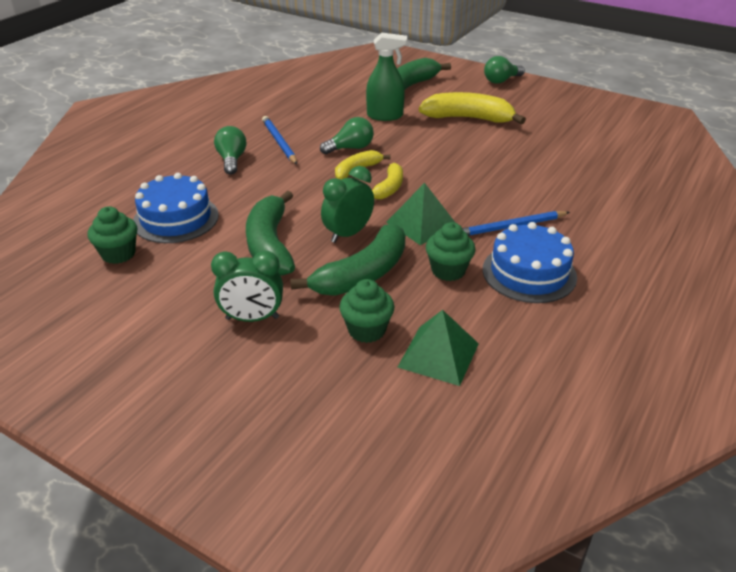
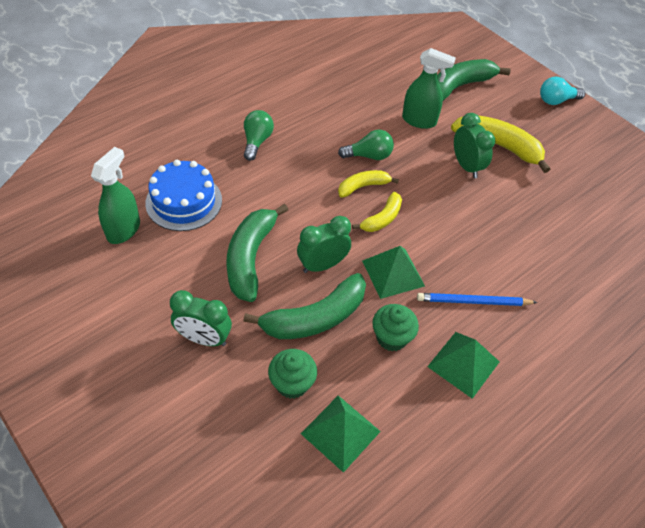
camera: 15 degrees right, 15 degrees up
(118, 254) = (124, 230): green cupcake -> green spray bottle
(279, 142) = (307, 129): blue pencil -> none
(447, 137) = (466, 166): none -> green clock
(501, 81) = (556, 101): green light bulb -> turquoise light bulb
(529, 273) = (463, 364): blue cake -> green pyramid

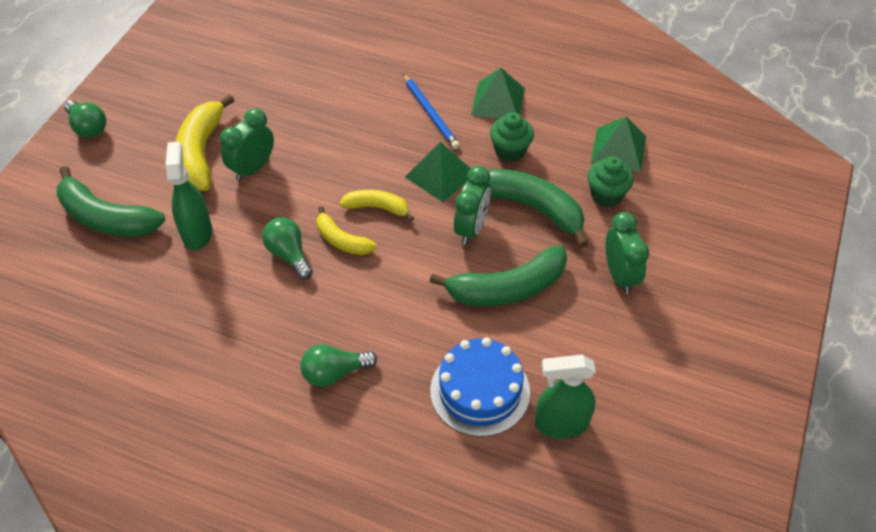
camera: 115 degrees left, 0 degrees up
(322, 265) = (471, 228): green clock -> green clock turned 105 degrees counterclockwise
(556, 101) = (88, 127): turquoise light bulb -> green light bulb

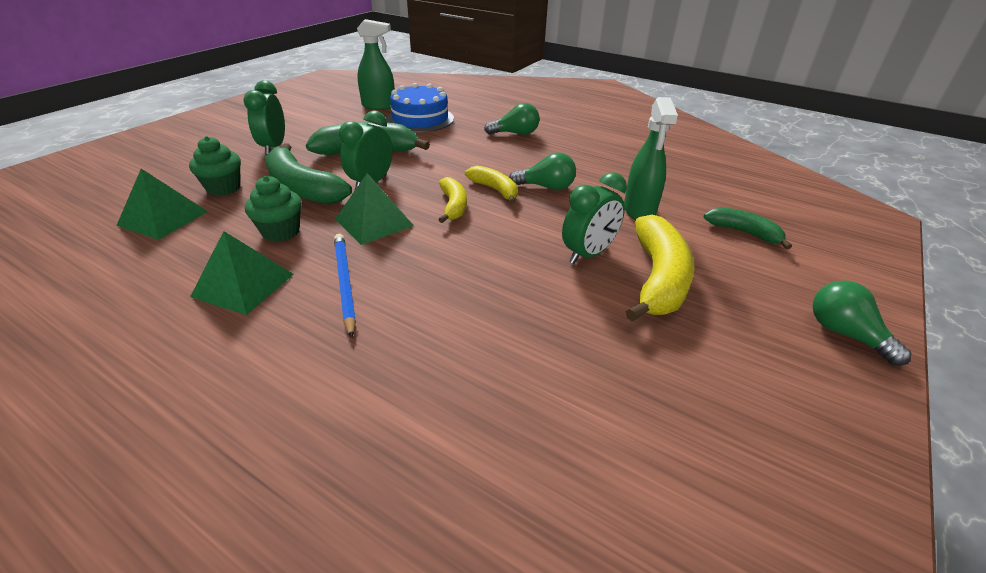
camera: 170 degrees left, 15 degrees down
(107, 218) = (744, 232): green banana -> green banana, size x0.57
(289, 255) = (546, 187): green light bulb -> green light bulb turned 60 degrees counterclockwise
(377, 208) = (453, 206): yellow banana -> yellow banana turned 120 degrees counterclockwise

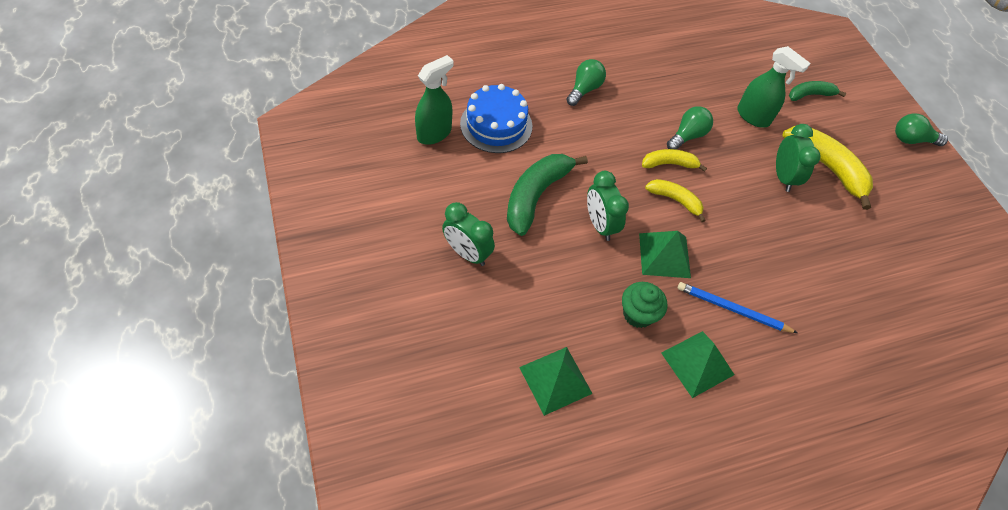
camera: 55 degrees left, 20 degrees up
(223, 188) = (529, 321): green cupcake -> none
(302, 188) = (573, 270): green banana -> none

